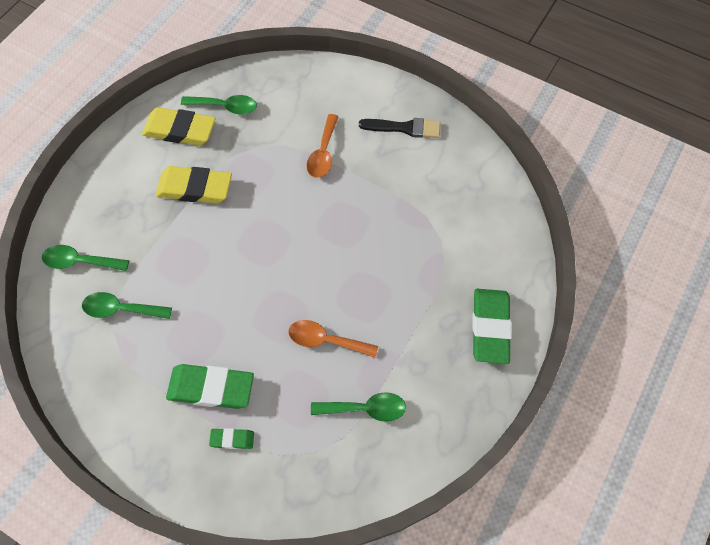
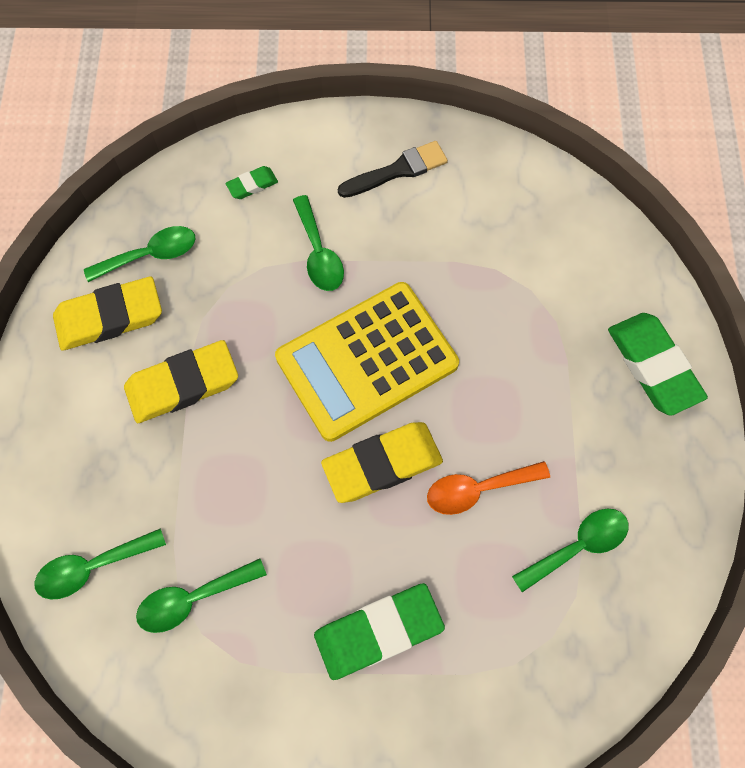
camera: 30 degrees left, 5 degrees up
(232, 439) = (447, 679): green eraser -> green eraser (252, 185)
(278, 294) = (382, 464): none -> yellow eraser
(309, 230) = (367, 361): none -> yellow calculator
(323, 153) = (319, 253): orange spoon -> green spoon

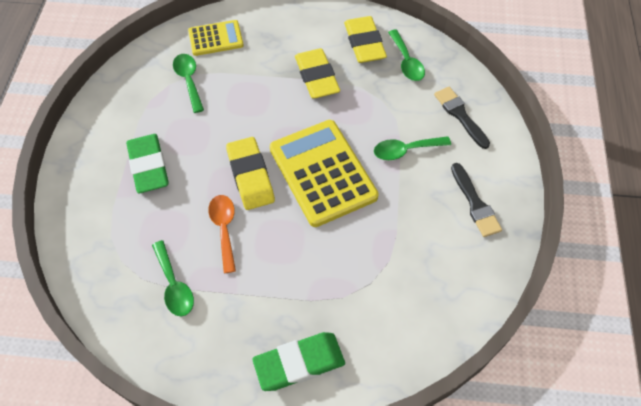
camera: 95 degrees right, 10 degrees down
(92, 567) = (216, 38): green spoon -> yellow calculator
(252, 185) = (460, 115): green eraser -> black brush

